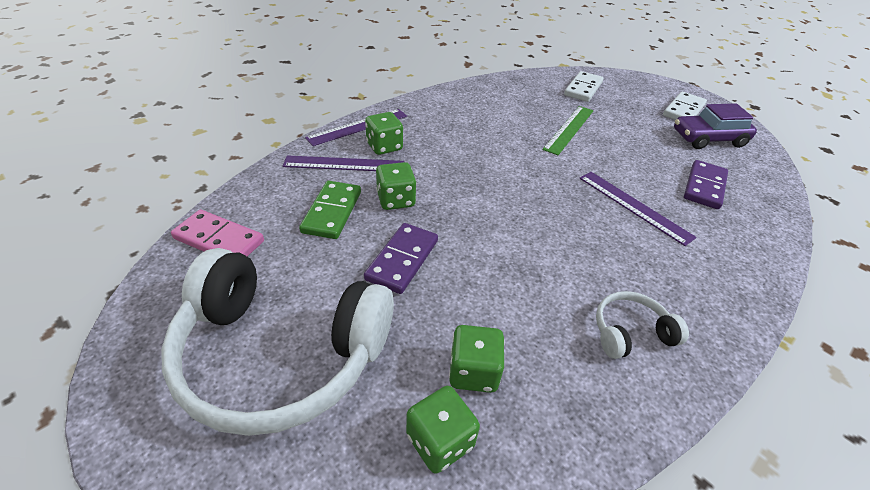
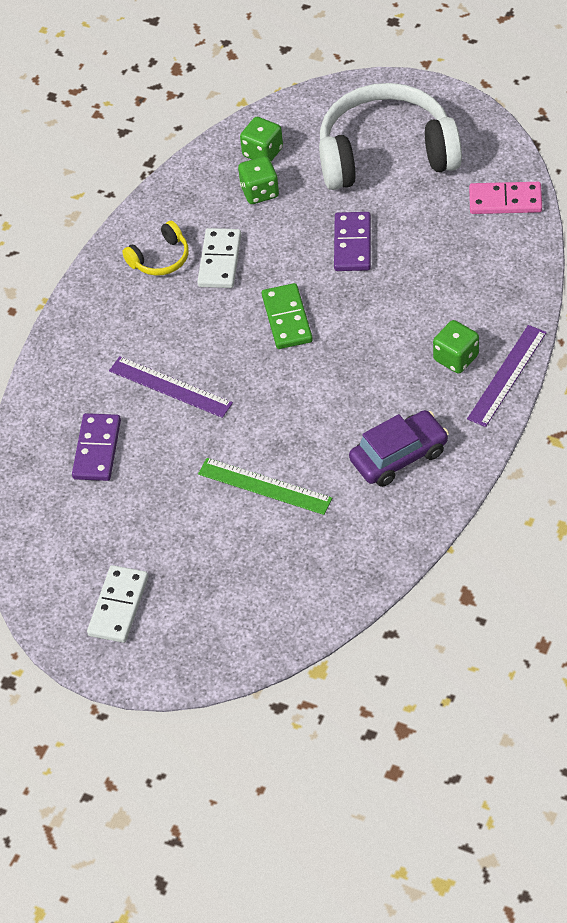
camera: 165 degrees right, 10 degrees up
(332, 212) = (442, 261): green domino -> green domino (287, 319)
(344, 164) = (476, 316): purple ruler -> none
(396, 200) = (396, 296): green dice -> none
(569, 129) = (264, 486): green ruler -> green ruler turned 75 degrees counterclockwise
(583, 89) = (269, 596): white domino -> white domino (219, 261)
(630, 332) = (160, 258): white headphones -> yellow headphones
(708, 139) = (87, 547): purple car -> purple car (399, 456)

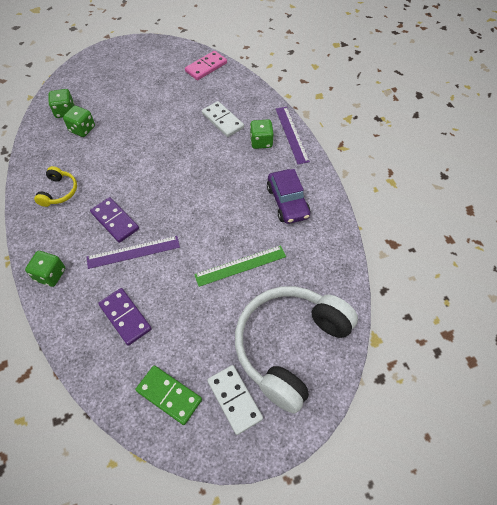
camera: 50 degrees left, 5 degrees up
(68, 350) = (50, 275): none -> green dice
(219, 261) = (94, 172): white domino -> white domino (222, 121)
(287, 319) = (160, 177): green domino -> green domino (169, 395)
(352, 244) = (156, 124): purple domino -> purple domino (115, 221)
(386, 154) = (129, 79): white headphones -> white headphones (290, 346)
(399, 456) = (287, 202): purple car -> purple car turned 150 degrees clockwise

